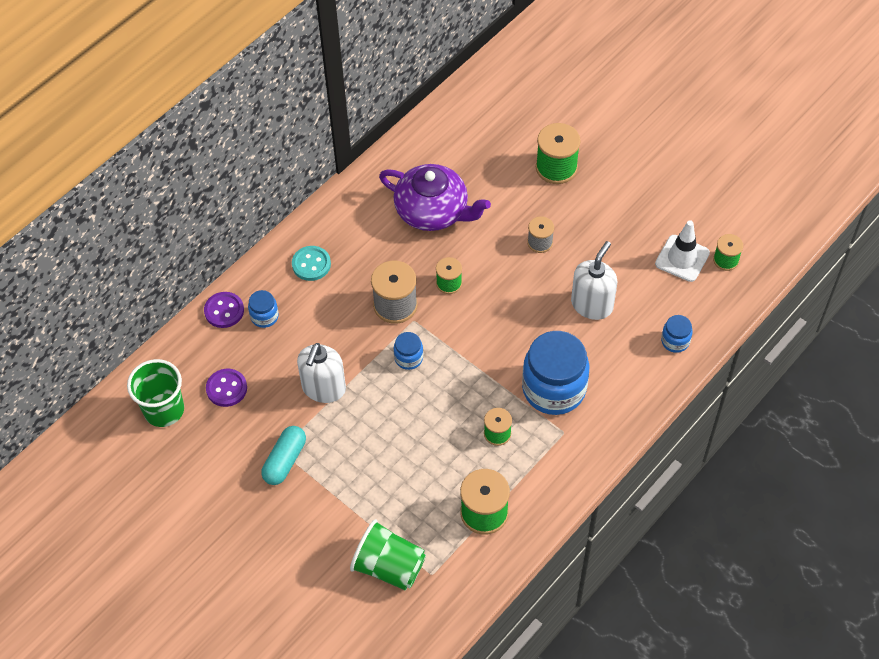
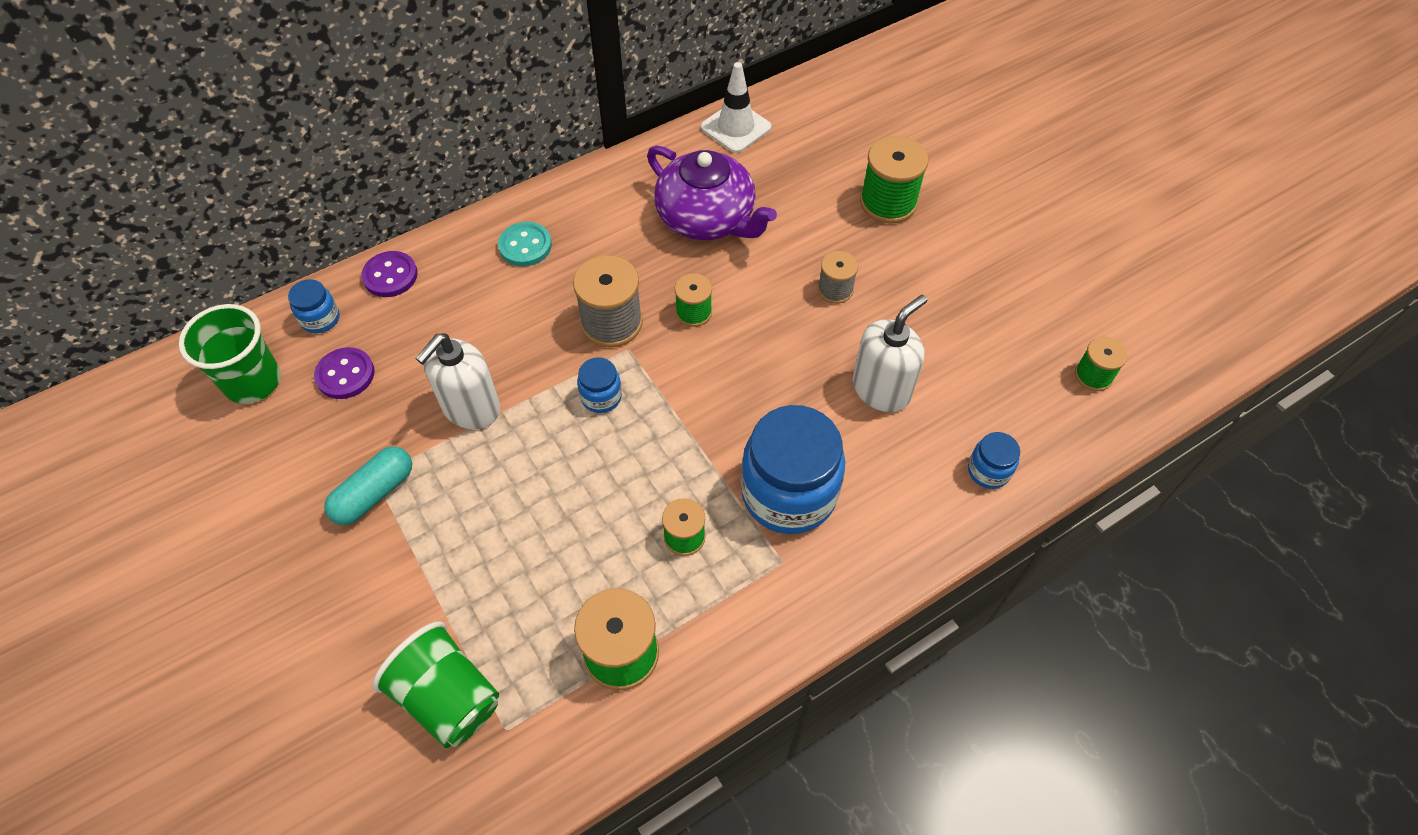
camera: 15 degrees right, 0 degrees up
(264, 316) = (437, 295): blue jar -> blue jar (320, 319)
(682, 258) = (1029, 358): white traffic cone -> white traffic cone (736, 127)

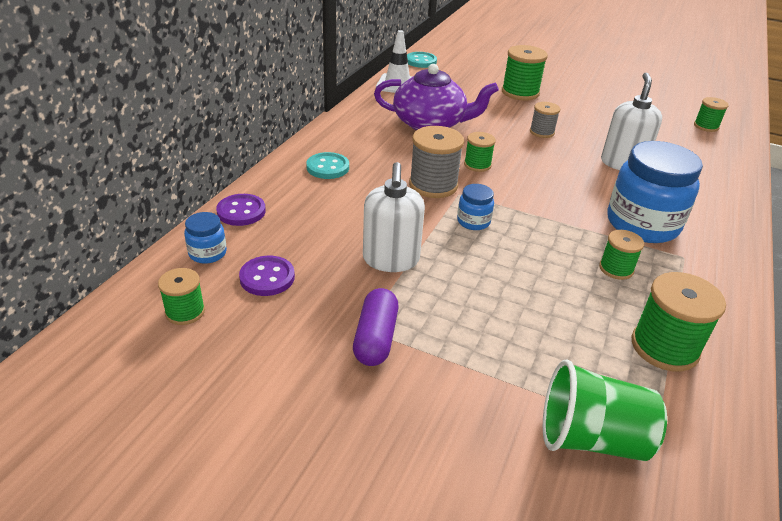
camera: 35 degrees left, 20 degrees down
(253, 381) = (185, 312): green cup -> green spool
(374, 493) = (376, 338): turquoise capsule -> purple capsule
(813, 89) = (421, 61): none -> turquoise button
(988, 471) = (719, 177): blue jar -> none

